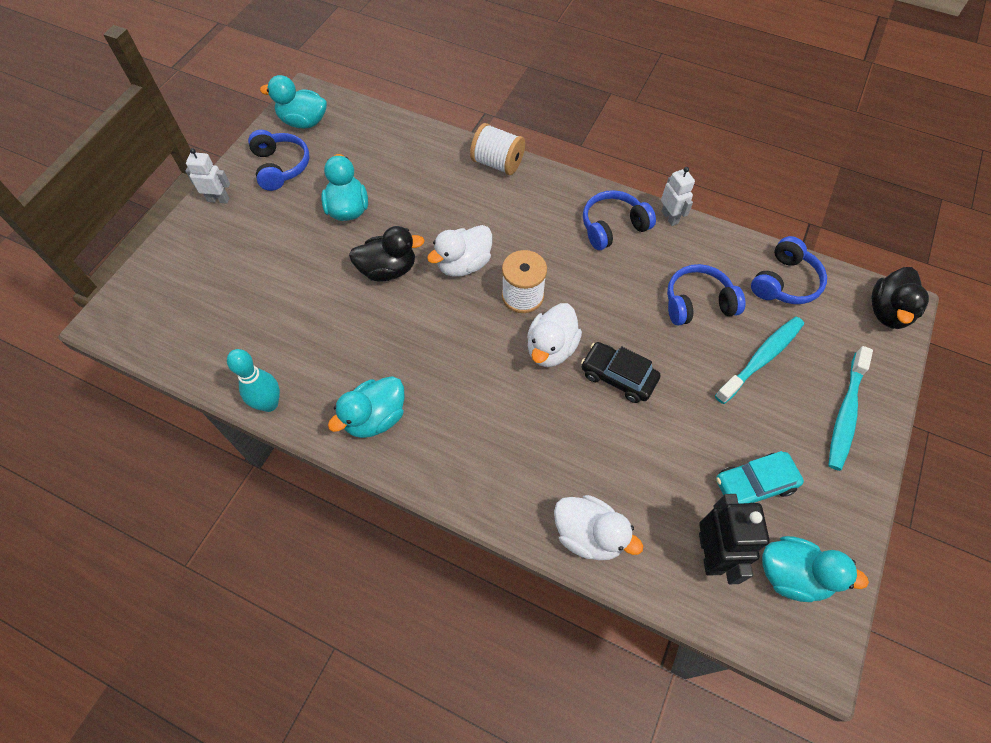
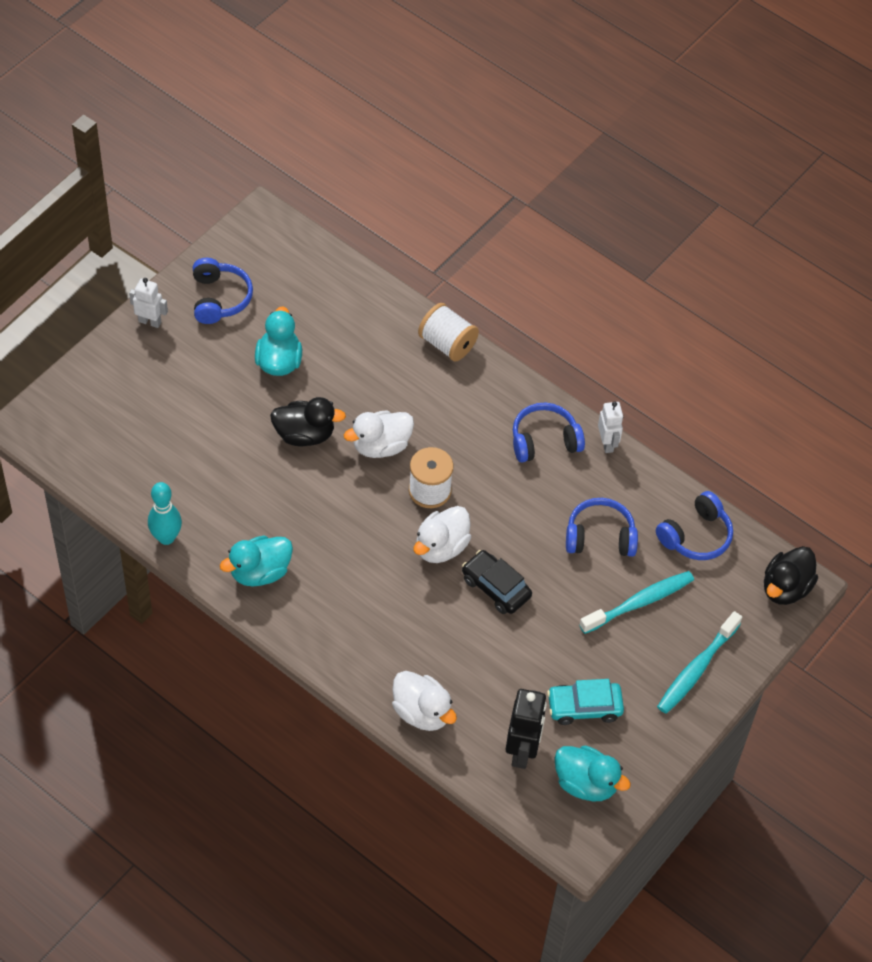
camera: 10 degrees right, 5 degrees down
(303, 122) = (253, 250): turquoise duck -> none

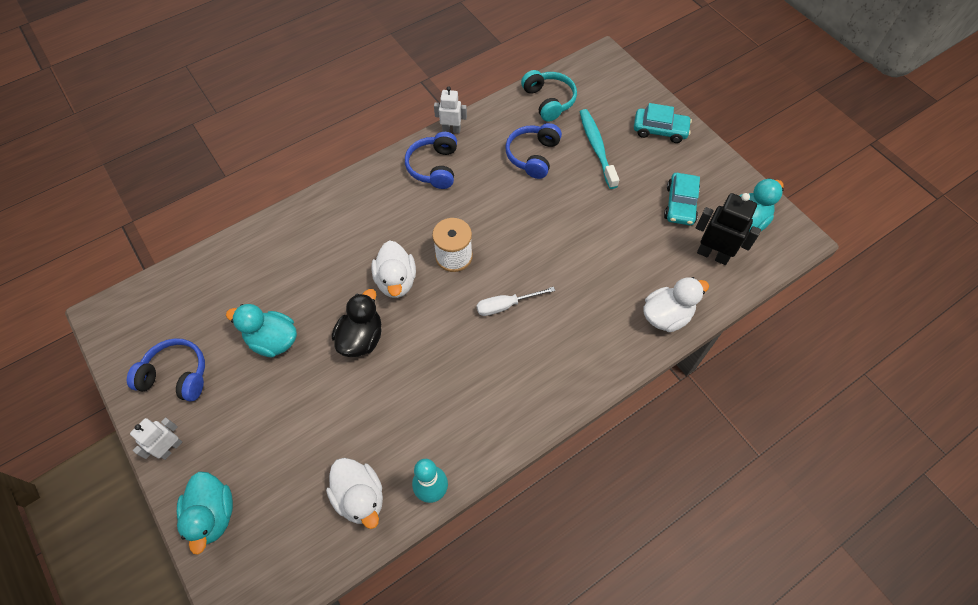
camera: 70 degrees left, 5 degrees up
(260, 572) = (496, 412): turquoise duck -> turquoise duck (213, 514)
(384, 554) = (506, 305): none -> white screwdriver
(441, 547) = (511, 262): white duck -> white duck (360, 497)
(447, 344) = (314, 207): white spool -> none
(496, 587) = (560, 234): black car -> none
(696, 536) = (549, 101): blue headphones -> turquoise headphones
(696, 669) = (660, 130): turquoise toothbrush -> turquoise car
(785, 588) = (605, 65): black duck -> none

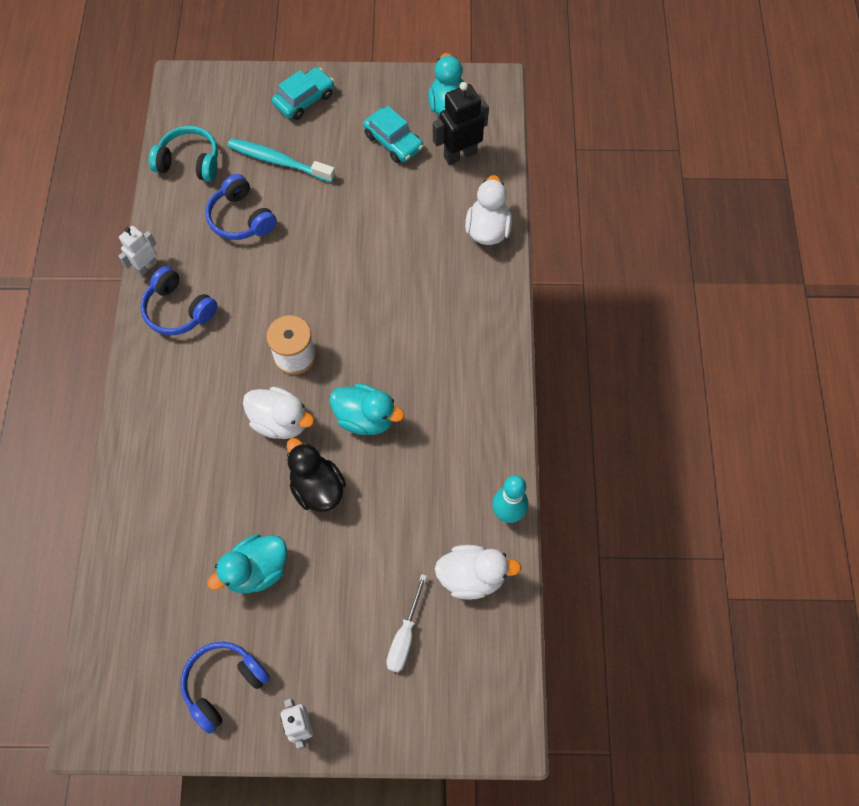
camera: 55 degrees left, 5 degrees up
(213, 514) = (398, 717): turquoise duck -> turquoise duck (365, 418)
(506, 305) = (380, 345): white screwdriver -> white screwdriver (404, 636)

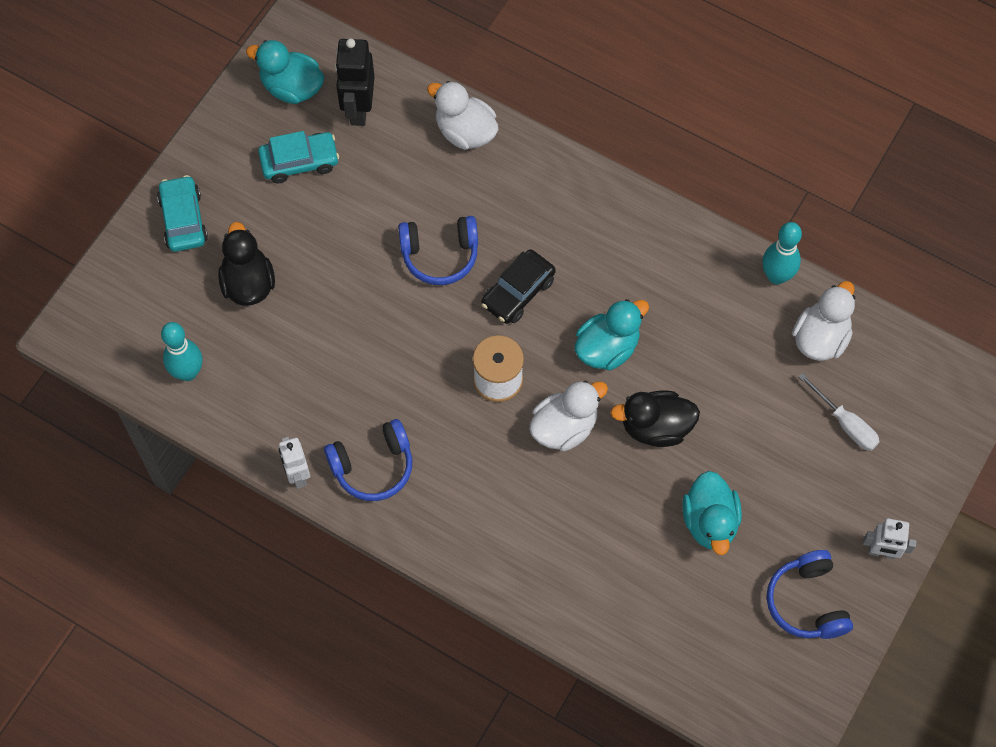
camera: 60 degrees left, 0 degrees up
(189, 162) = (188, 372): turquoise headphones -> turquoise bowling pin
(241, 218) = (297, 354): blue headphones -> blue headphones (440, 255)
(278, 161) = (248, 283): turquoise toothbrush -> black duck
(376, 332) = (518, 292): none -> black car

